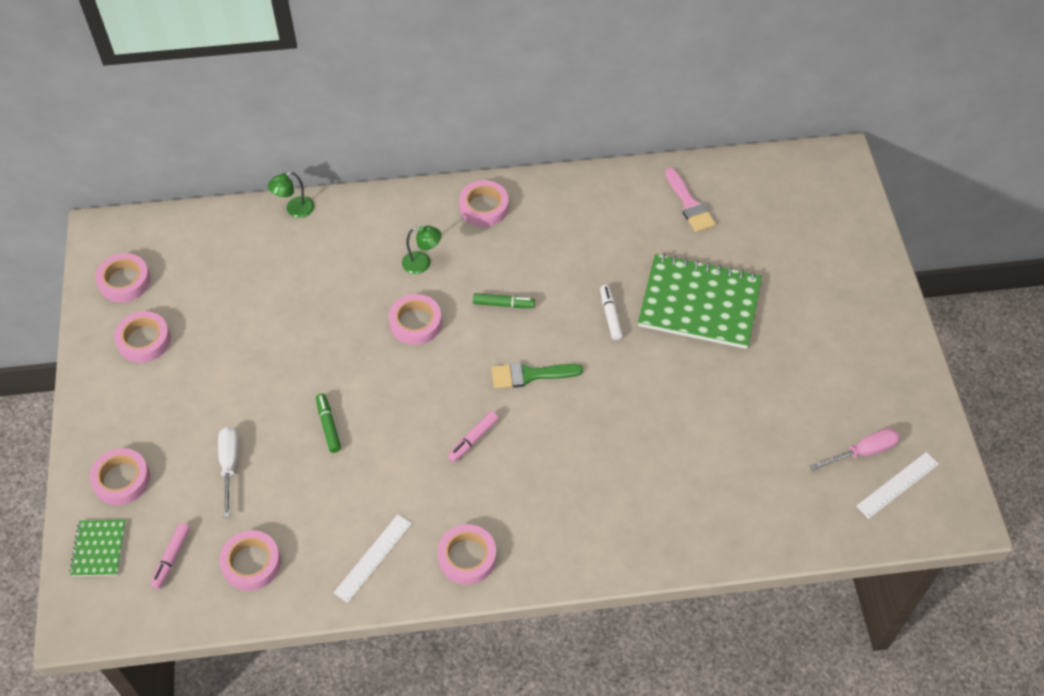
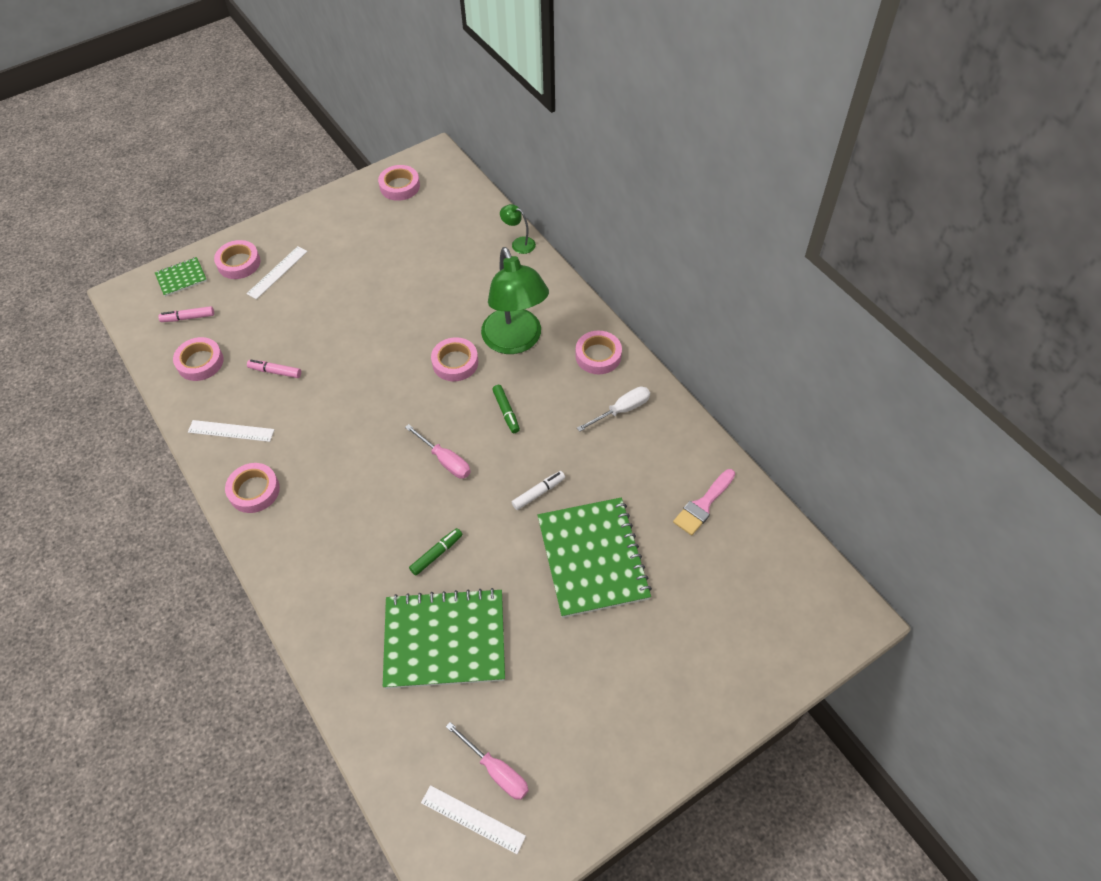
camera: 65 degrees right, 0 degrees up
(144, 340) = (356, 220): pink tape -> none
(167, 444) = (277, 272): none -> white ruler
(229, 465) = (274, 313): white screwdriver -> white screwdriver (621, 410)
(328, 426) = (333, 353): green marker -> green marker (436, 554)
(422, 263) = (515, 341): green lamp -> green lamp, size x2.37
(473, 439) = (363, 448): pink marker -> pink marker (275, 371)
(530, 375) = (445, 460): green brush -> pink screwdriver
(724, 446) = (445, 640): none -> green notebook

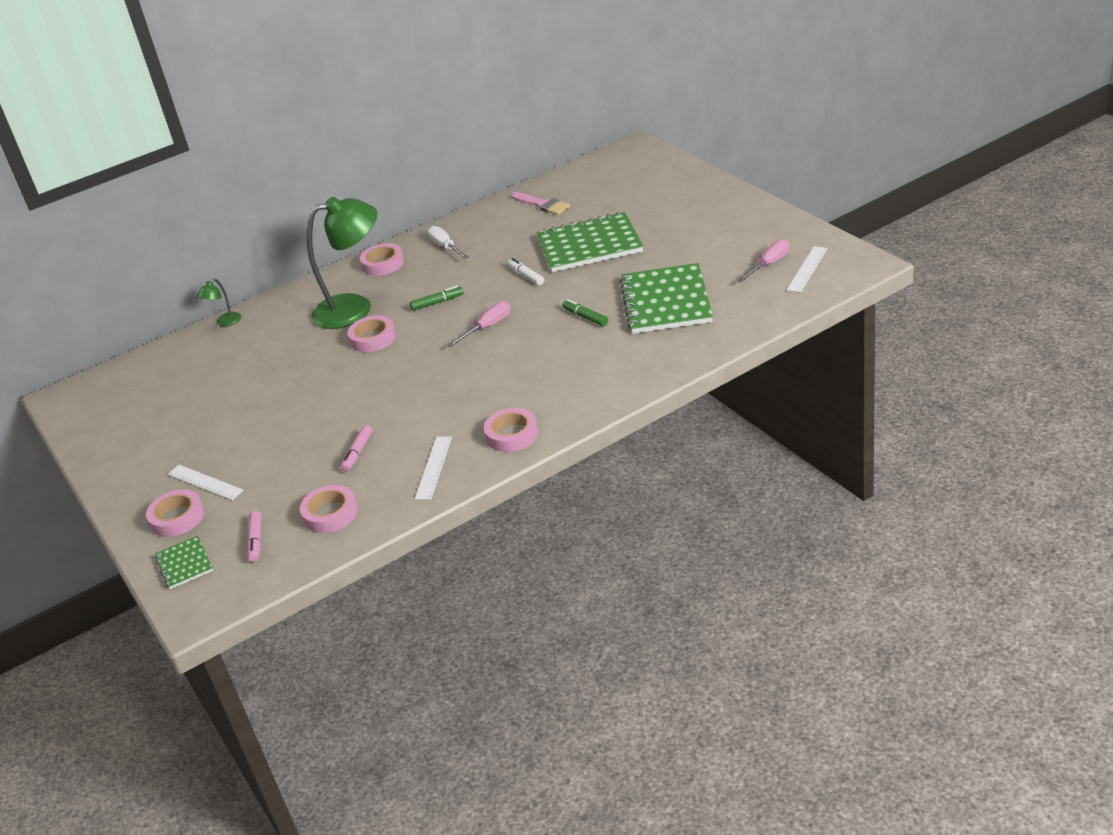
camera: 85 degrees left, 20 degrees down
(400, 186) = (100, 414): pink tape -> none

